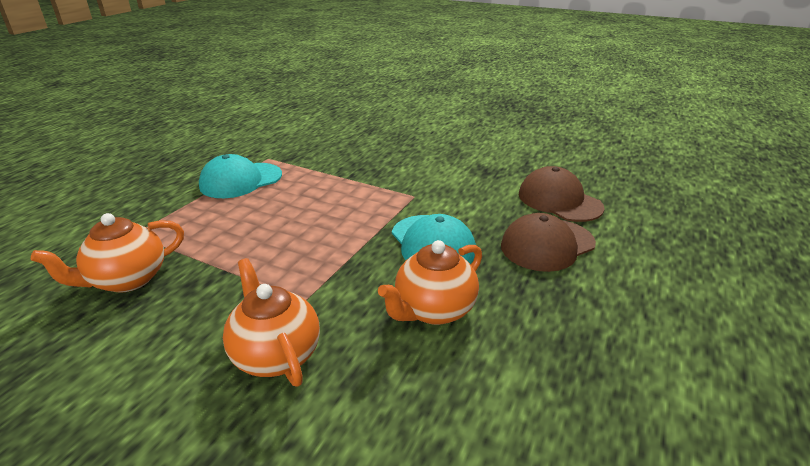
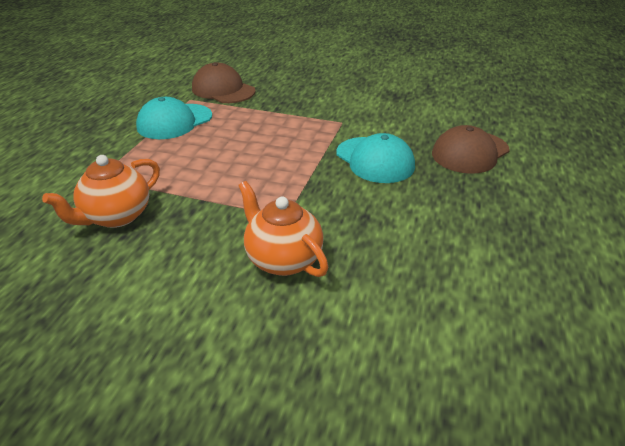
camera: 10 degrees left, 5 degrees up
(433, 310) = (398, 212): orange teapot -> none
(559, 200) = (467, 116): brown cap -> brown cap (223, 90)

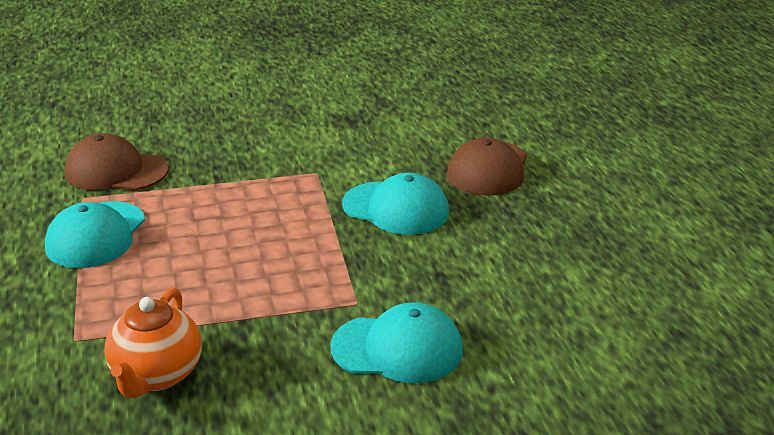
camera: 30 degrees left, 5 degrees down
(283, 259) = (397, 349): orange teapot -> turquoise cap

